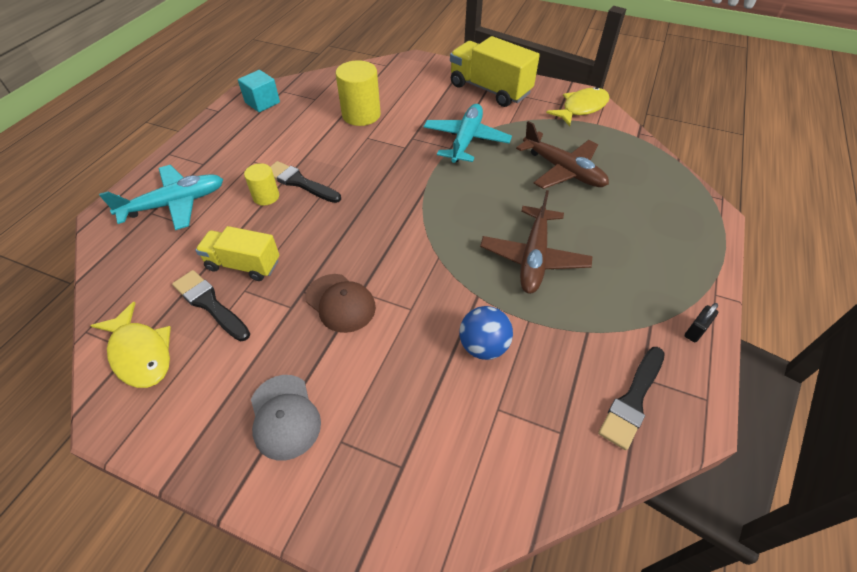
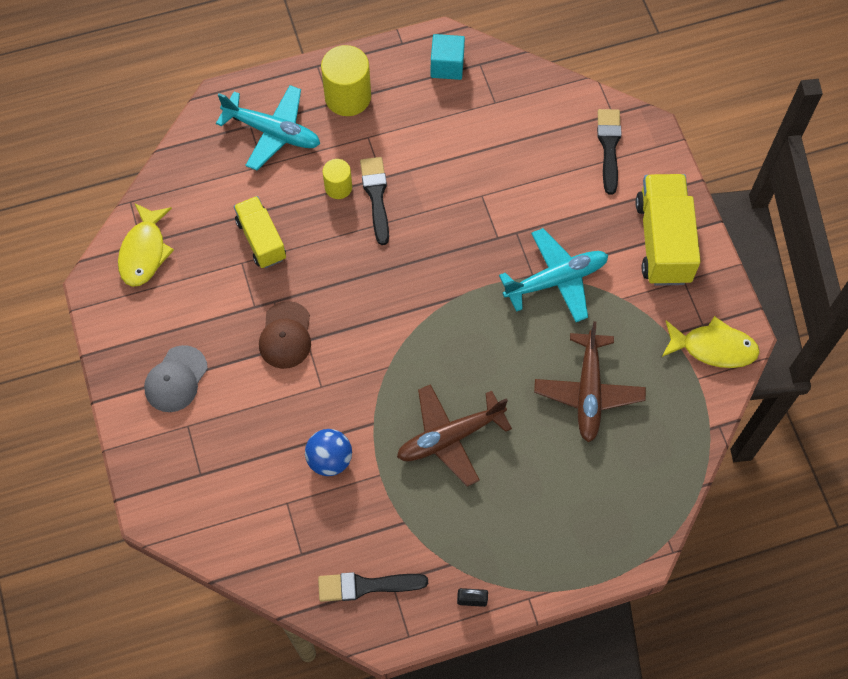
camera: 50 degrees right, 15 degrees up
(210, 304) = (212, 253): black brush -> black brush (609, 146)
(361, 115) = (509, 162): yellow cylinder -> yellow cylinder (348, 97)

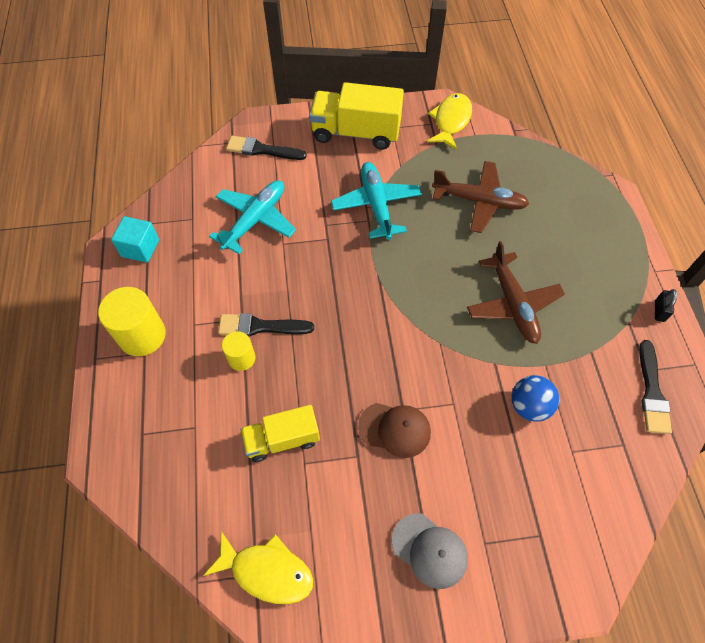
camera: 80 degrees left, 5 degrees down
(273, 132) = (158, 412): turquoise plane -> turquoise plane (255, 220)

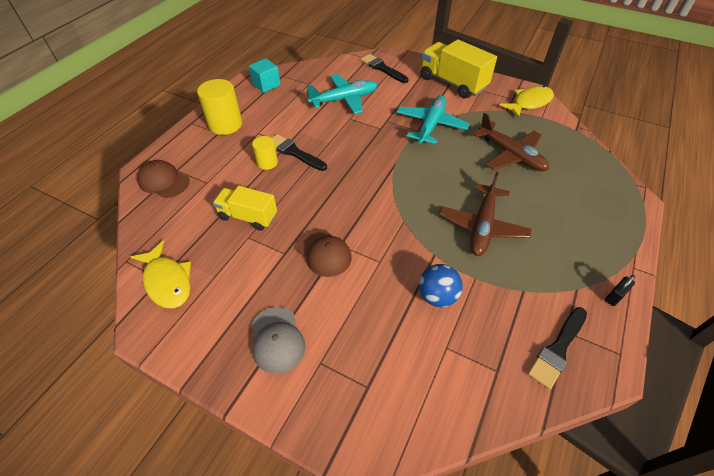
camera: 35 degrees right, 10 degrees down
(141, 458) = (163, 181): none -> brown cap

